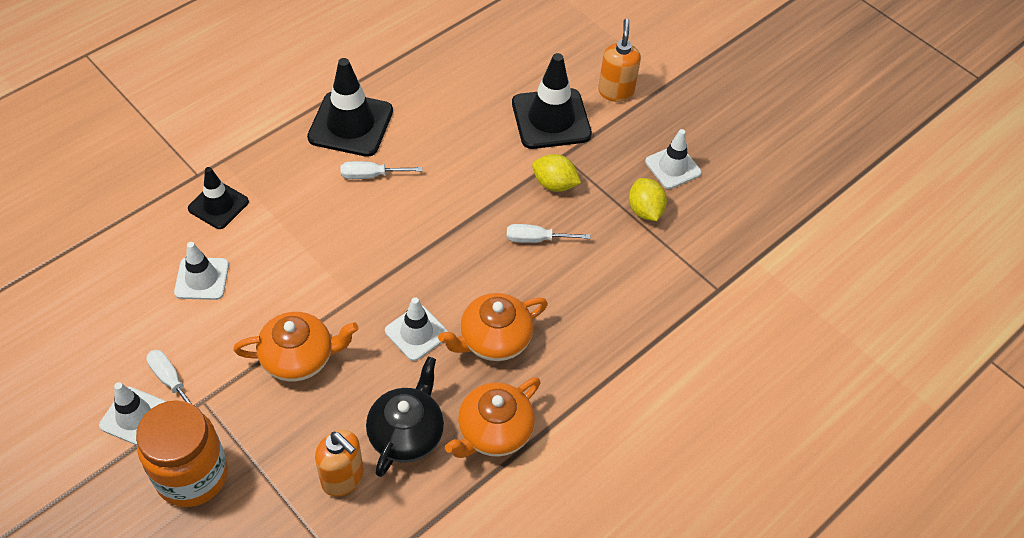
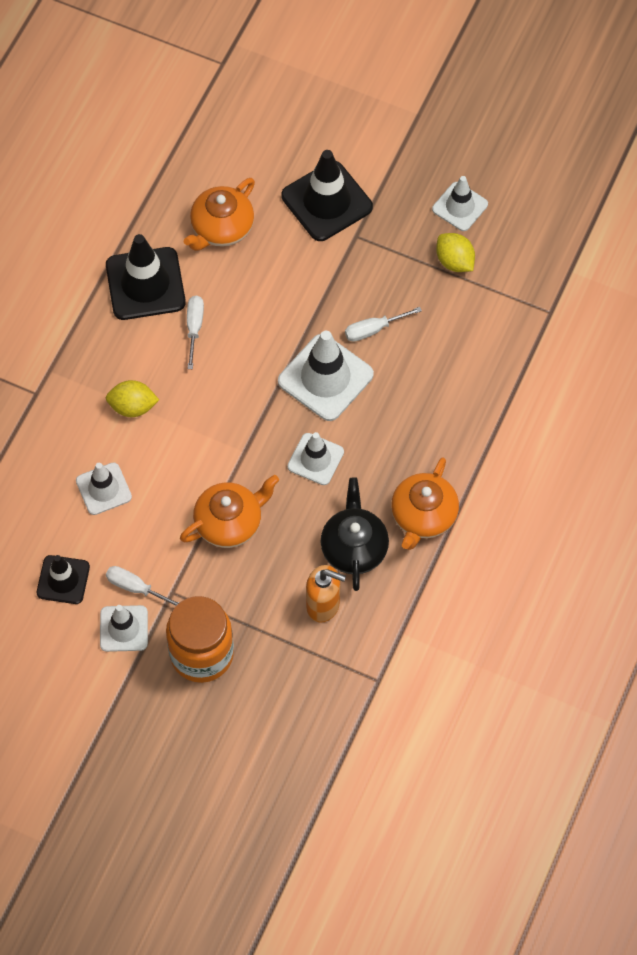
camera: 20 degrees left, 10 degrees up
(218, 205) = (74, 415): black traffic cone -> black traffic cone (63, 580)
(371, 175) = (194, 328): white screwdriver -> white screwdriver turned 120 degrees clockwise
(467, 263) = (325, 378): none -> white traffic cone
(494, 339) = (383, 438): orange teapot -> orange teapot (221, 228)
(554, 184) = (362, 268): yellow lemon -> yellow lemon (133, 407)
(616, 91) = (372, 147): orange soap dispenser -> none

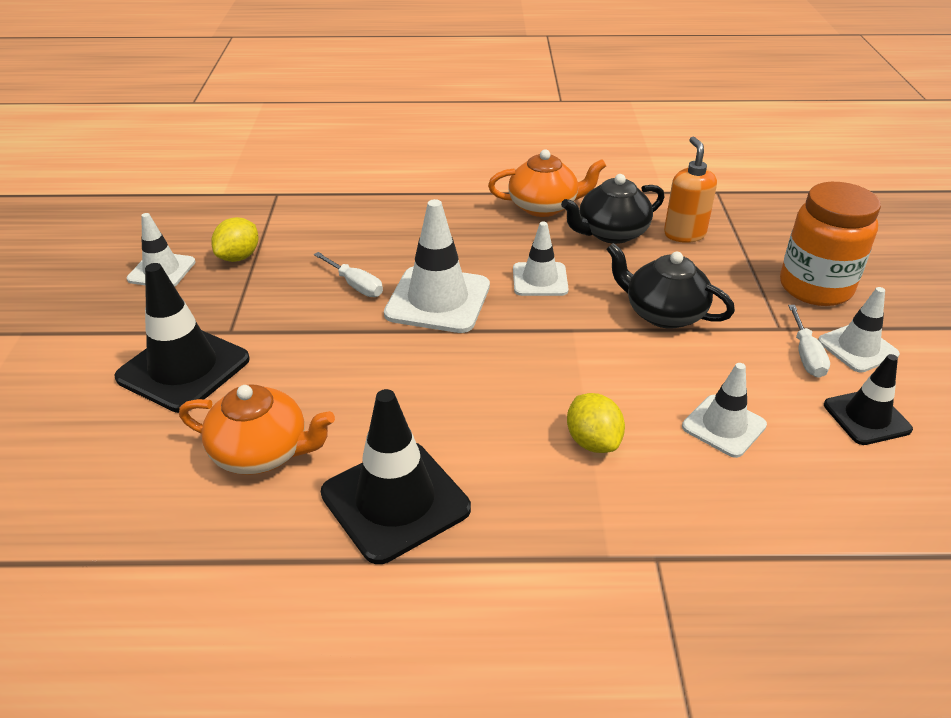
camera: 115 degrees left, 25 degrees down
(194, 328) = (438, 424): white screwdriver -> none
(229, 522) = (663, 313): orange teapot -> black teapot

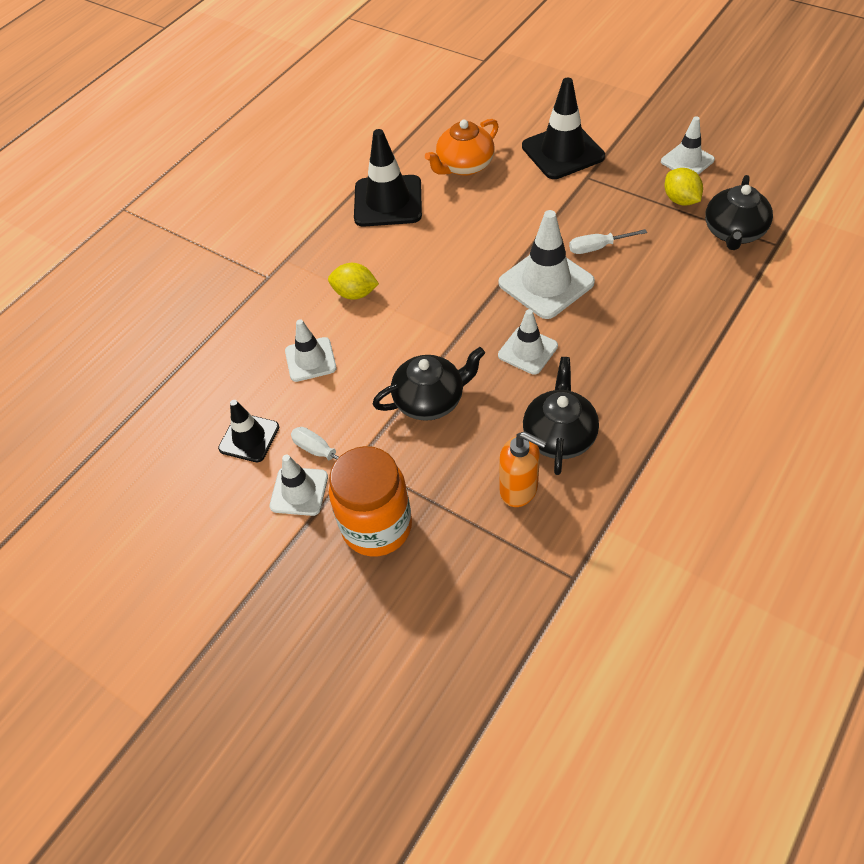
camera: 130 degrees right, 15 degrees up
(274, 217) = (734, 232): none -> black teapot
(544, 207) = (637, 412): orange teapot -> none

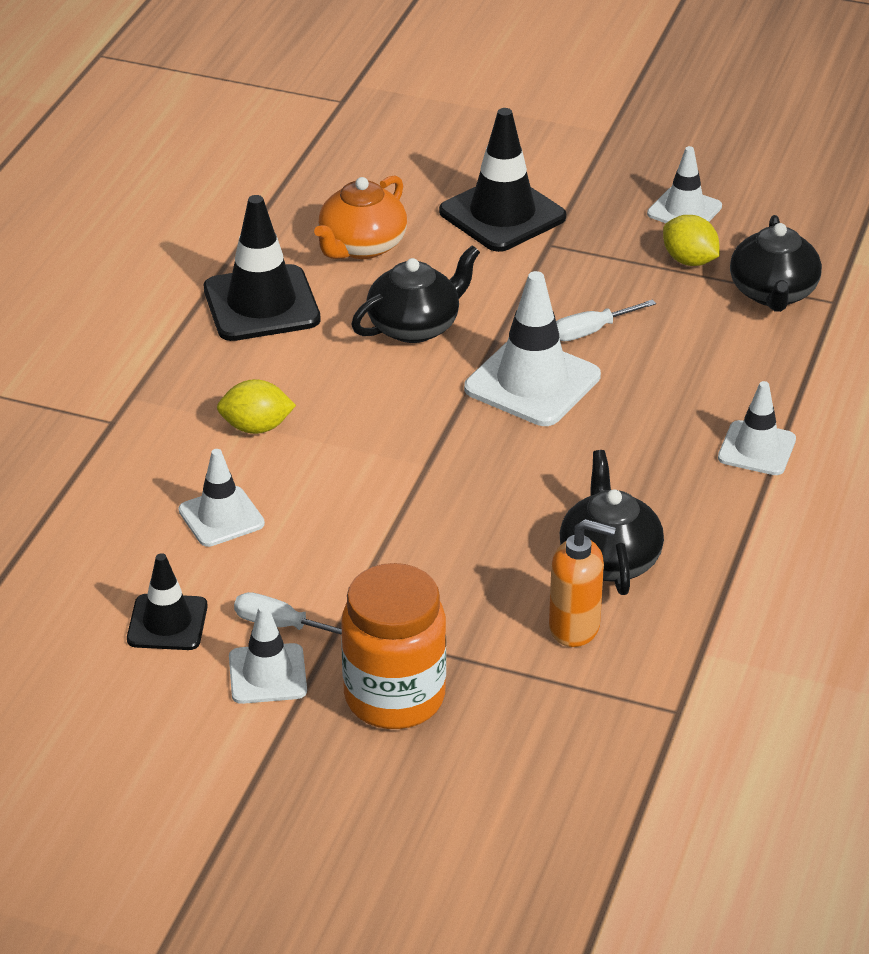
camera: 20 degrees left, 15 degrees down
(430, 400) = (416, 543): black teapot -> black teapot (415, 326)
(527, 351) = (533, 467): white traffic cone -> white traffic cone (756, 449)

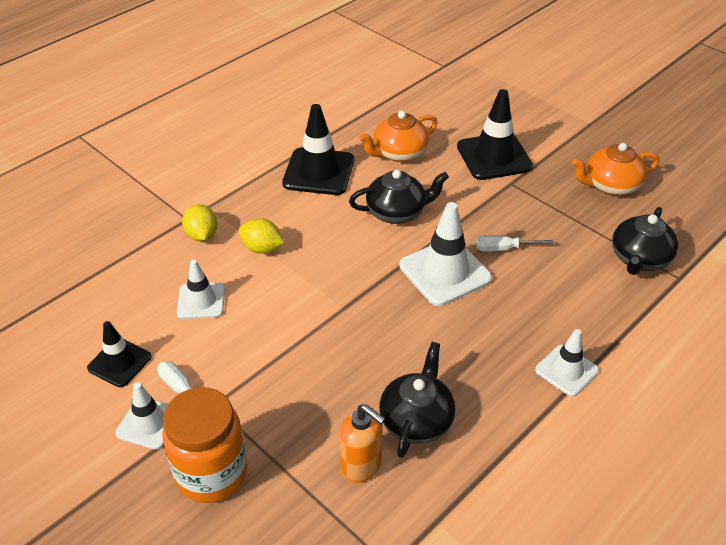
camera: 25 degrees right, 5 degrees up
(684, 210) = (610, 185): white traffic cone -> orange teapot
(689, 260) = (595, 220): yellow lemon -> yellow lemon (202, 235)

